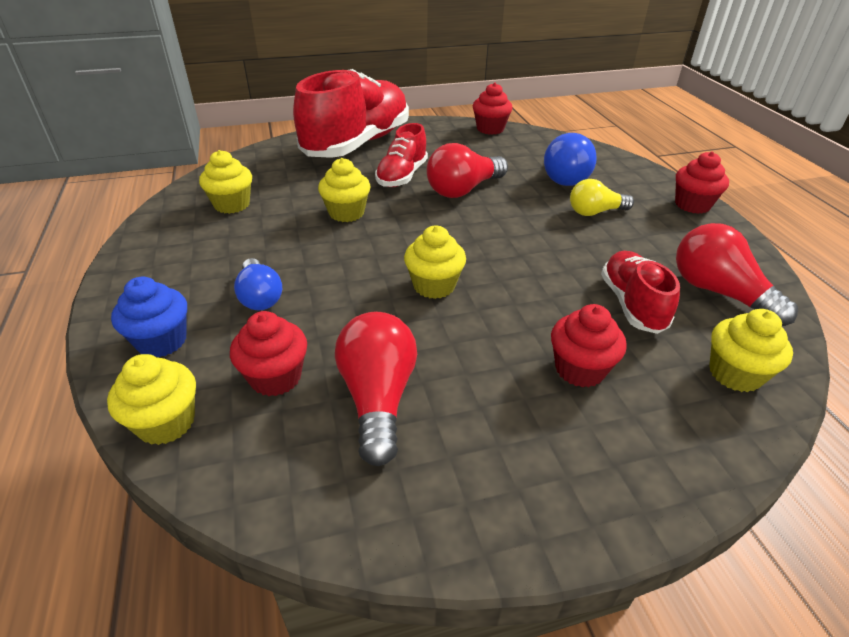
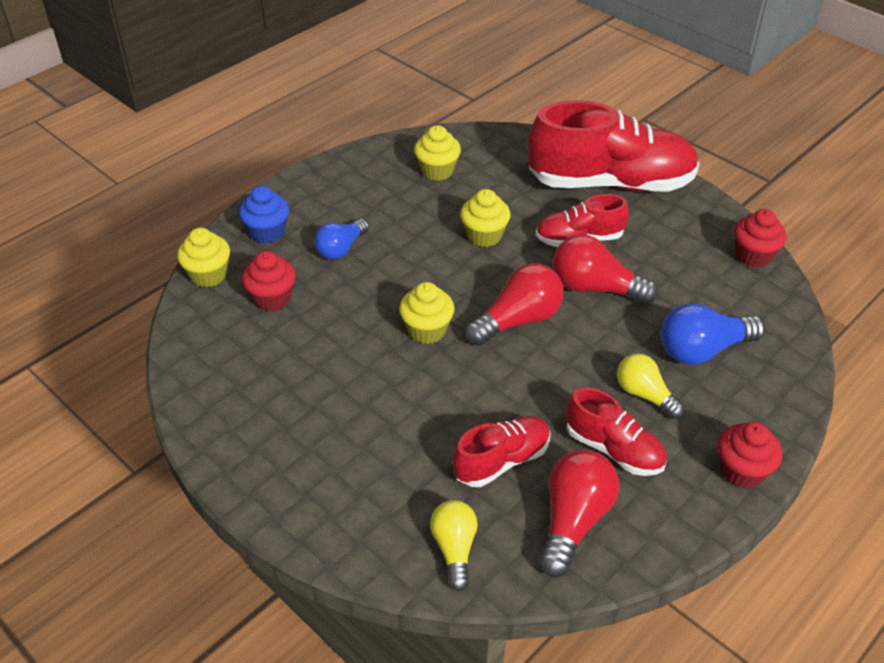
camera: 60 degrees right, 5 degrees up
(378, 398) = (286, 353): red light bulb -> red light bulb (518, 320)
(580, 369) = (389, 449): red cupcake -> none
(646, 245) = (613, 449): none -> red shoe
(735, 374) = (454, 549): yellow cupcake -> yellow light bulb

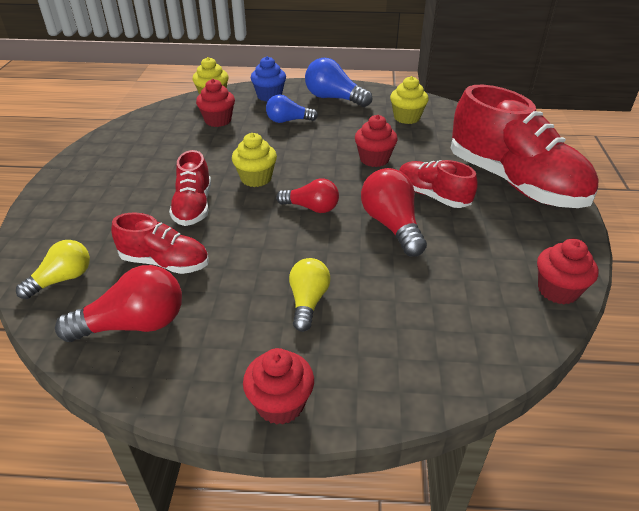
camera: 50 degrees right, 5 degrees down
(484, 236) = (374, 159): yellow cupcake -> red cupcake
(518, 320) = (311, 208): red light bulb -> red light bulb, size x0.66
(613, 449) = (229, 312): red shoe -> red shoe (193, 206)
(703, 350) = (400, 312): blue light bulb -> blue light bulb (334, 98)

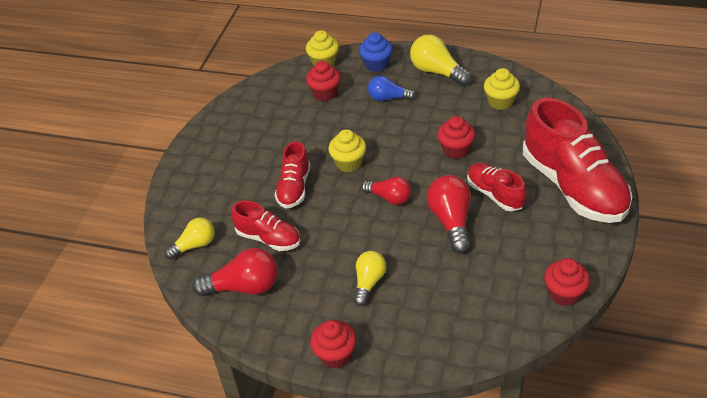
camera: 15 degrees right, 5 degrees up
(334, 98) = (437, 72): blue light bulb -> yellow light bulb

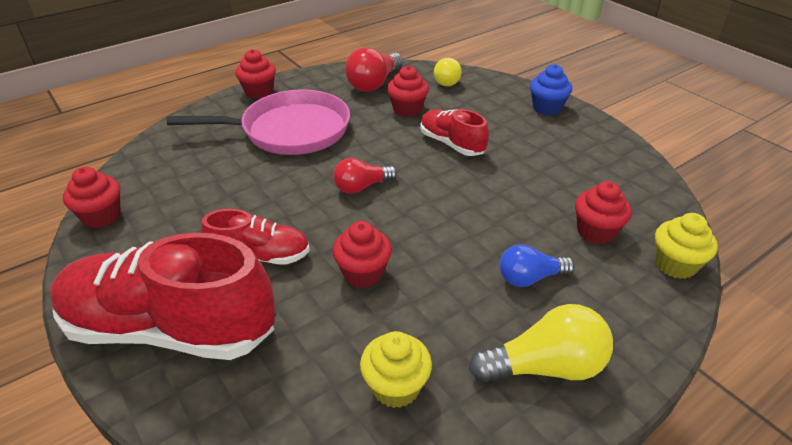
camera: 125 degrees right, 5 degrees down
(268, 238) = (407, 109): red shoe -> red cupcake
(348, 163) = (445, 188): yellow cupcake -> none
(369, 282) = (290, 130): yellow light bulb -> pink pan
(376, 65) = (625, 311): blue cupcake -> blue cupcake (547, 108)
(388, 98) = (530, 278): blue light bulb -> blue light bulb turned 150 degrees counterclockwise
(451, 221) = (277, 205): red light bulb -> none

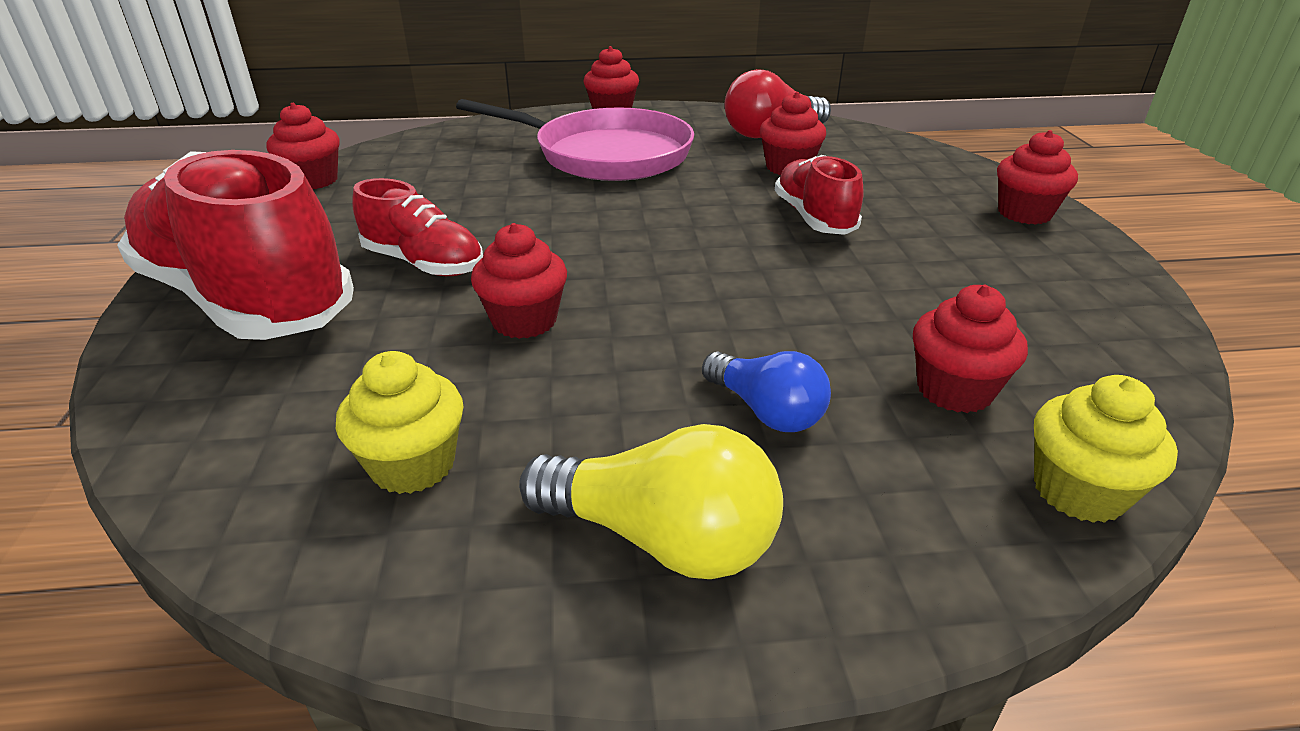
camera: 30 degrees right, 5 degrees down
(362, 187) = (631, 231): red light bulb -> none
(447, 80) = (884, 150): yellow light bulb -> none
(530, 278) = (766, 411): blue light bulb -> blue light bulb turned 150 degrees counterclockwise
(547, 108) = (1024, 213): blue cupcake -> red cupcake

